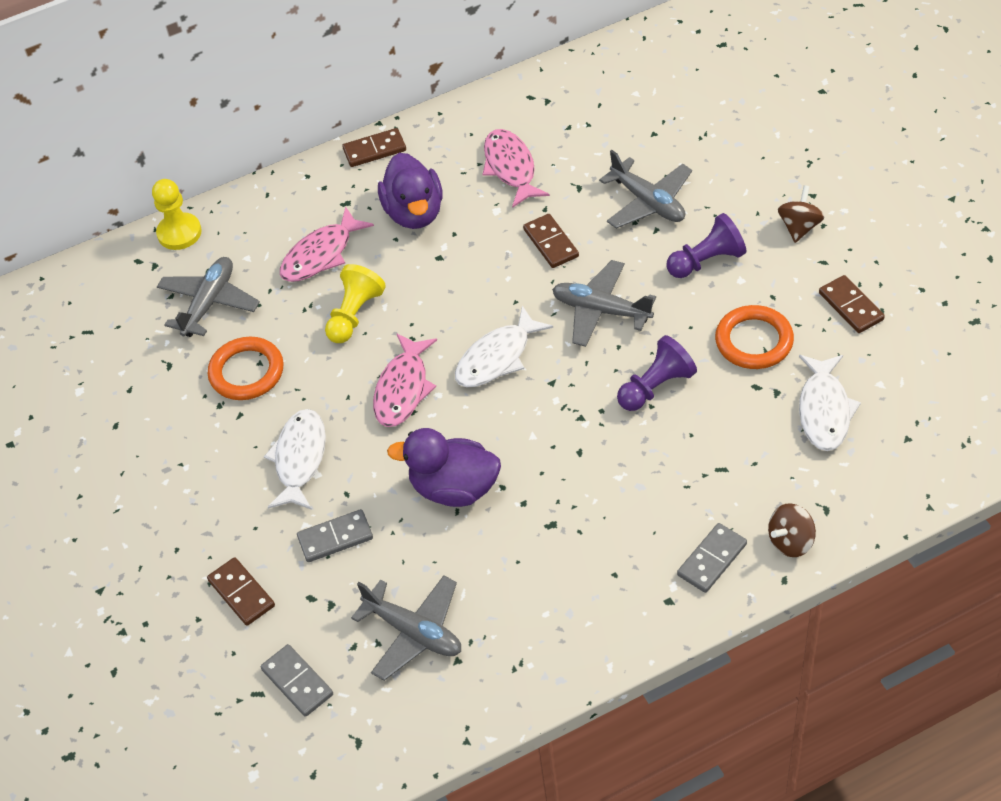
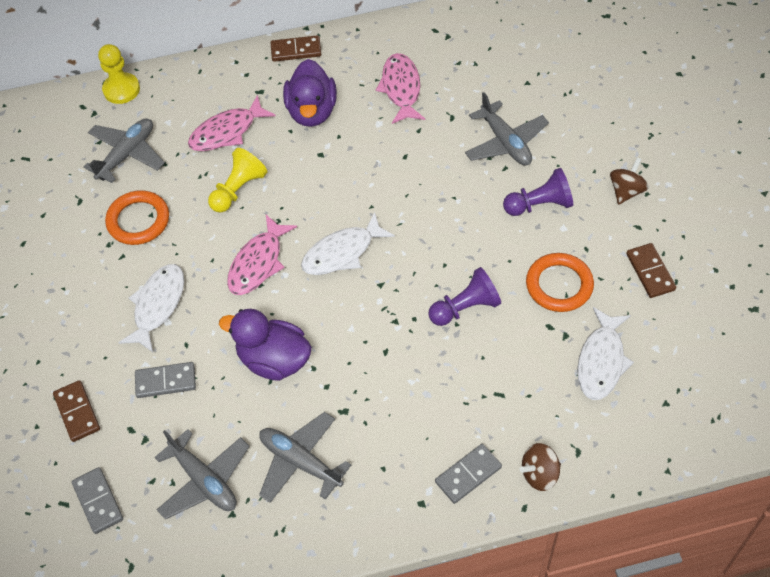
camera: 10 degrees right, 5 degrees up
(550, 243) = (415, 161): brown domino -> none
(601, 310) = (439, 230): grey plane -> grey plane (300, 462)

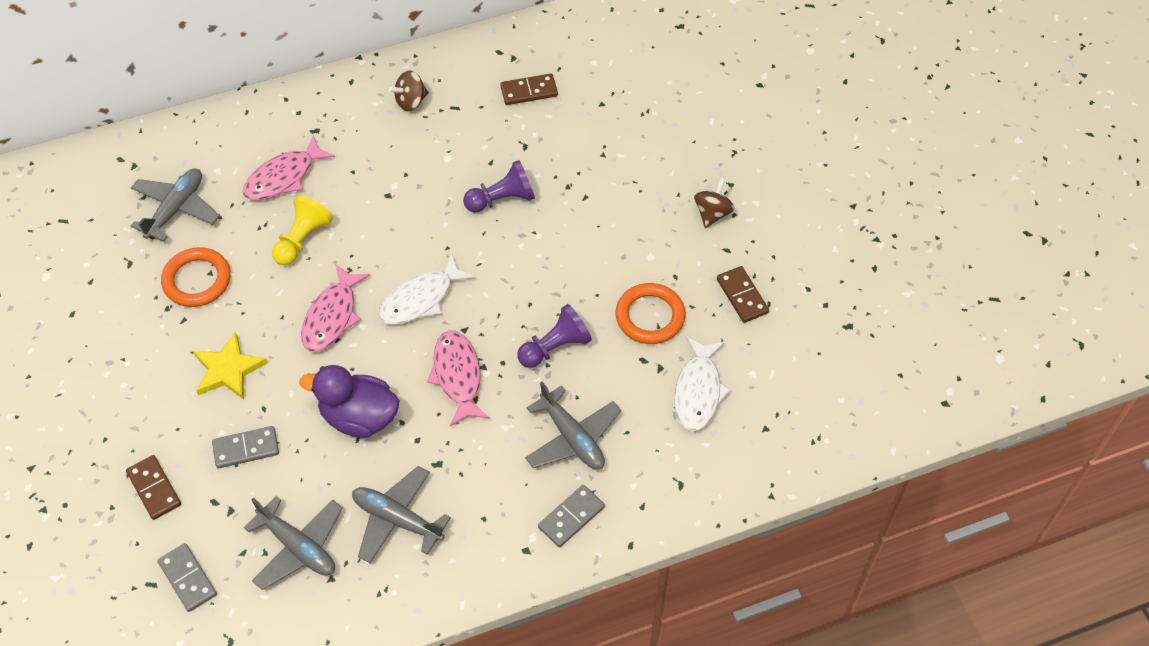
camera: 10 degrees left, 0 degrees up
(121, 89) = (161, 137): yellow pawn -> none
(157, 305) = (228, 370): white fish -> yellow star
(296, 50) = (350, 83): brown domino -> brown domino (529, 91)
(312, 111) = (374, 149): purple duck -> none
(401, 89) = (468, 118): pink fish -> pink fish (457, 376)
(505, 142) = (583, 169): grey plane -> grey plane (572, 437)
(539, 205) = (624, 234): purple pawn -> purple pawn (502, 199)
(539, 474) = (643, 510): brown spinning top -> brown spinning top (411, 101)

